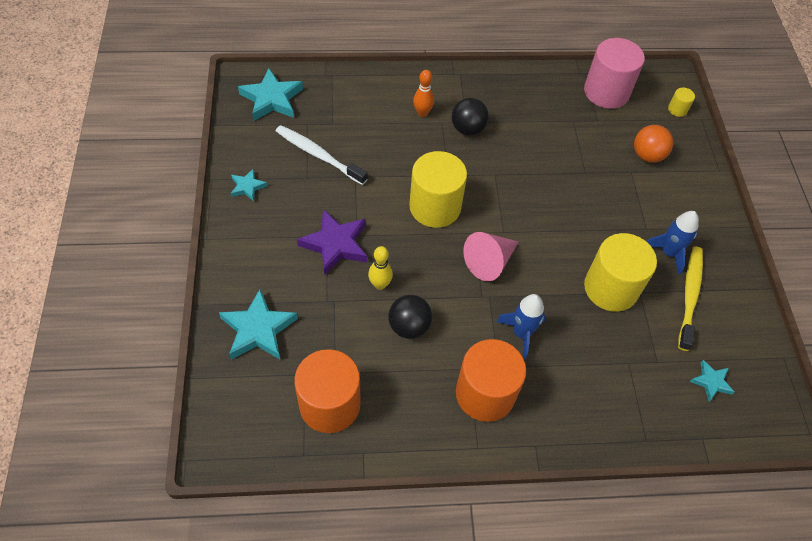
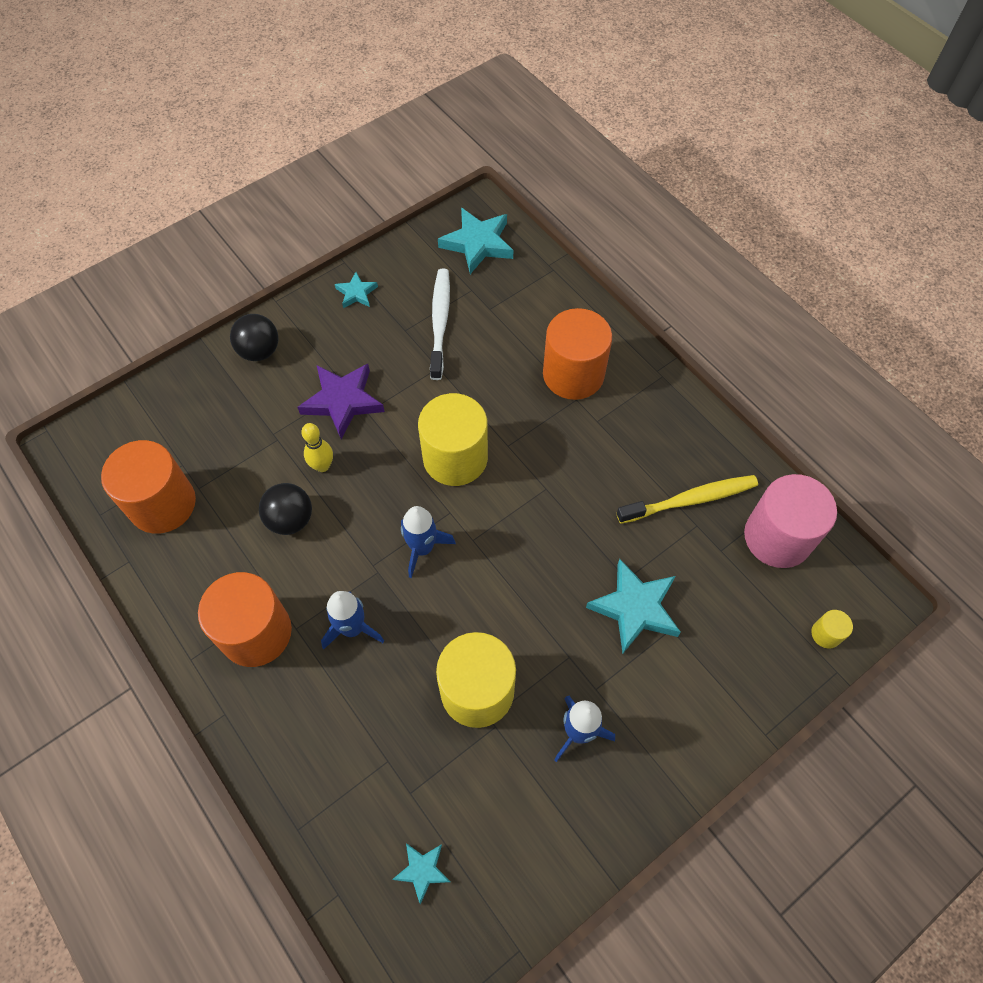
camera: 60 degrees right, 5 degrees up
(258, 329) = (206, 400): turquoise star -> turquoise star (635, 608)
(422, 113) = (573, 374): orange bowling pin -> orange cylinder
(467, 129) = (588, 428): black ball -> black ball (259, 351)
(489, 262) = (422, 548): pink cone -> blue rocket
(647, 155) = (713, 635): orange ball -> none
(690, 295) = (531, 788): yellow toothbrush -> yellow toothbrush (690, 500)

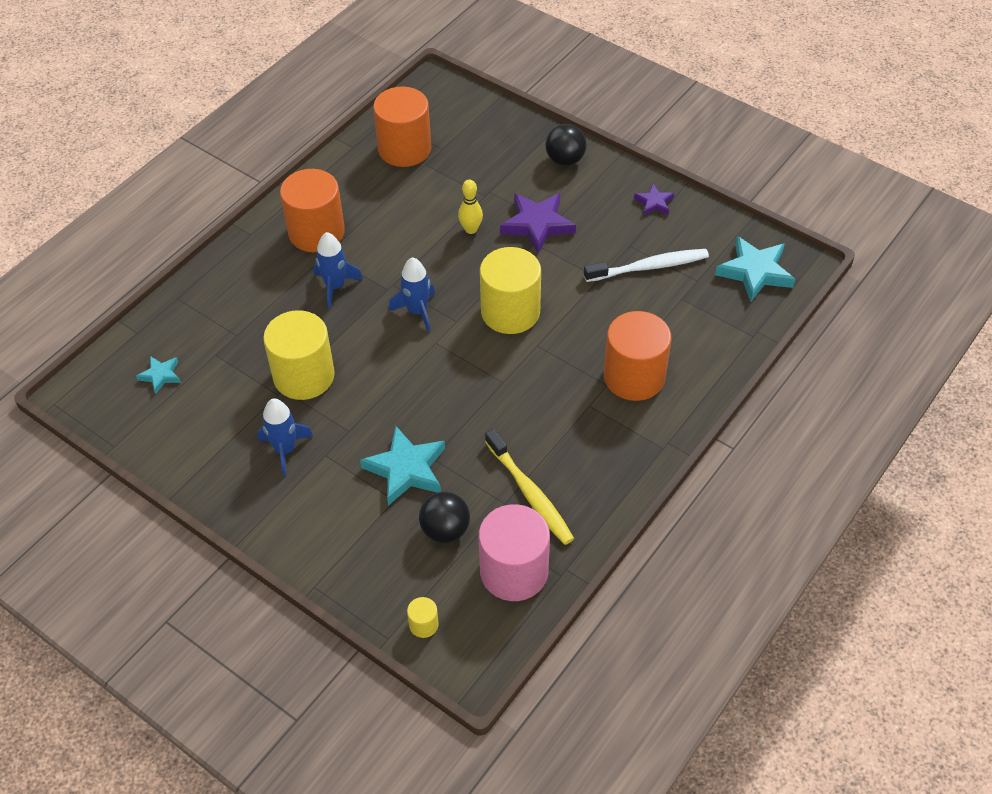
camera: 75 degrees right, 10 degrees down
(290, 519) = (416, 224): black ball -> black ball (445, 530)
(356, 293) = (654, 203): turquoise star -> purple star

